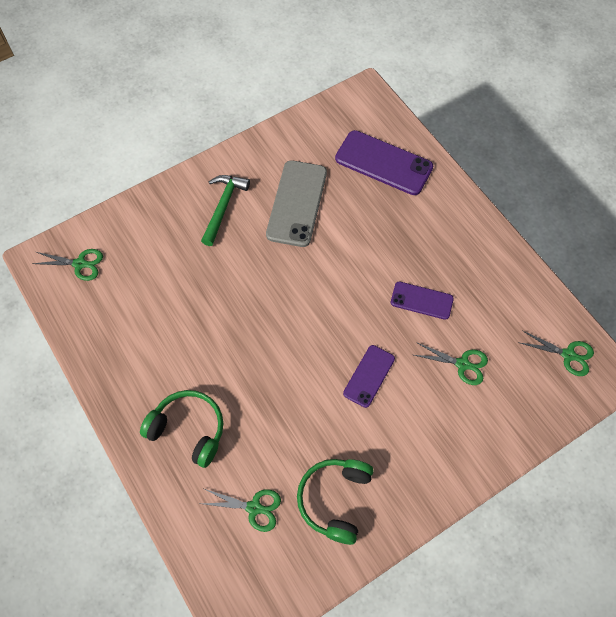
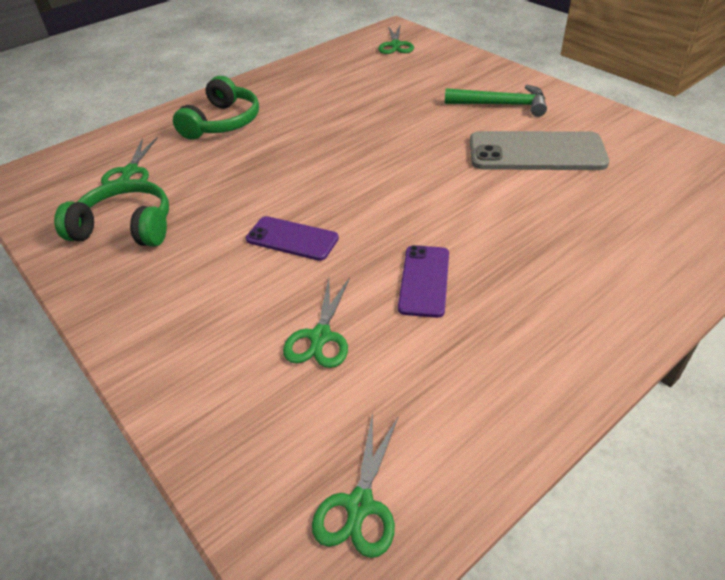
camera: 85 degrees right, 20 degrees down
(383, 163) = (658, 219): purple phone -> none

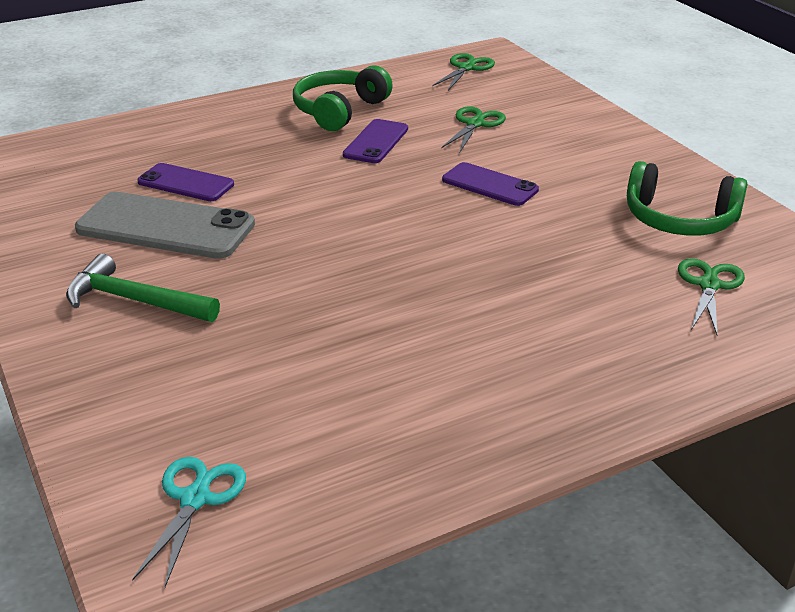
camera: 170 degrees left, 10 degrees down
(223, 122) = (587, 347): green headphones -> green headphones (339, 110)
(395, 45) = (195, 499): green scissors -> turquoise scissors
(564, 193) = (186, 183): none -> purple phone

